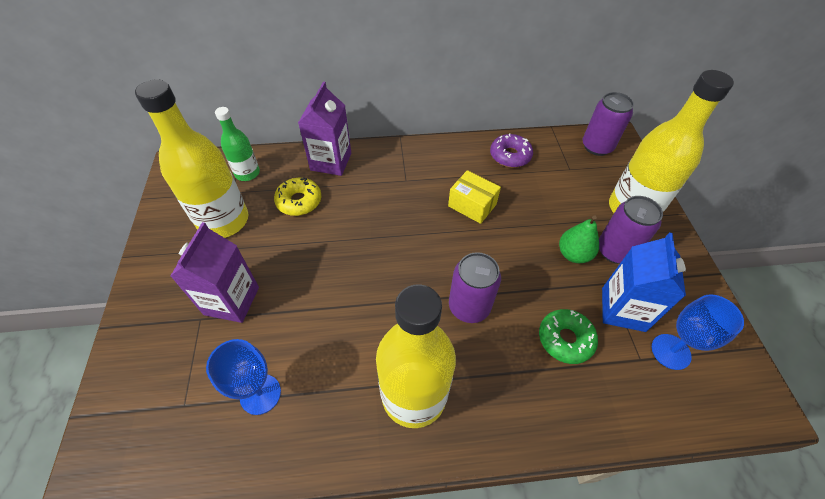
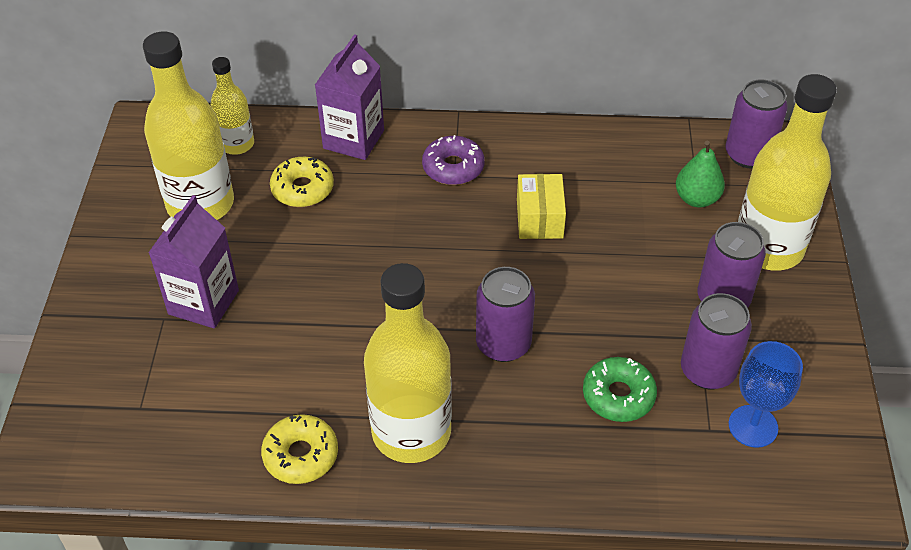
camera: 10 degrees right, 5 degrees down
(247, 173) = (237, 144): green bottle -> yellow bottle
(260, 394) = (229, 407): blue goblet -> none
(326, 432) = (301, 455): none -> yellow donut
(472, 205) = (539, 218): yellow box -> yellow box turned 45 degrees clockwise
(510, 156) = (613, 155): purple donut -> purple donut (453, 167)
(573, 254) = (663, 297): green pear -> green pear (696, 199)
(623, 309) = (707, 371): blue carton -> purple can

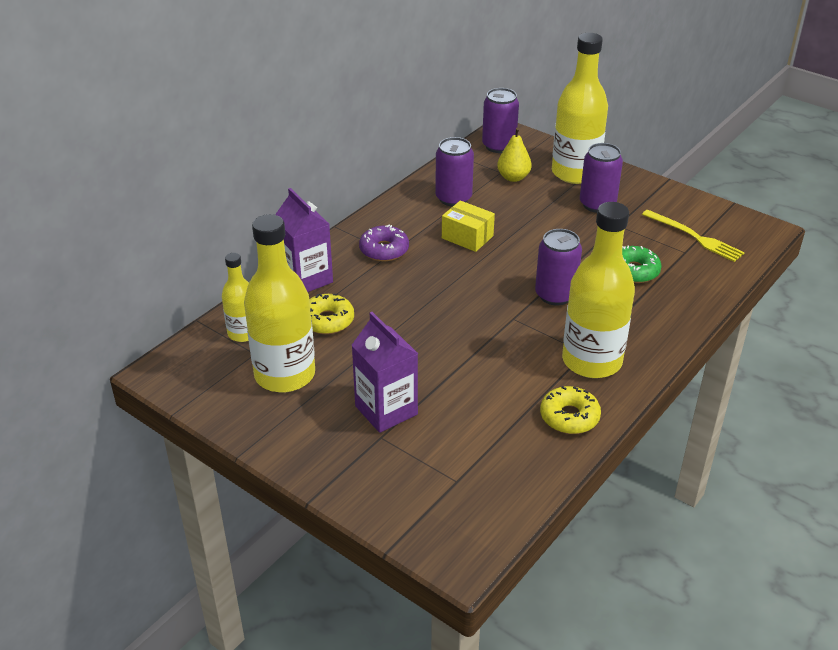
camera: 55 degrees left, 10 degrees down
(696, 199) = (513, 177): green pear -> yellow pear
(707, 371) = (643, 233): purple can -> purple can (453, 198)
(753, 426) = (694, 237): blue goblet -> yellow fork

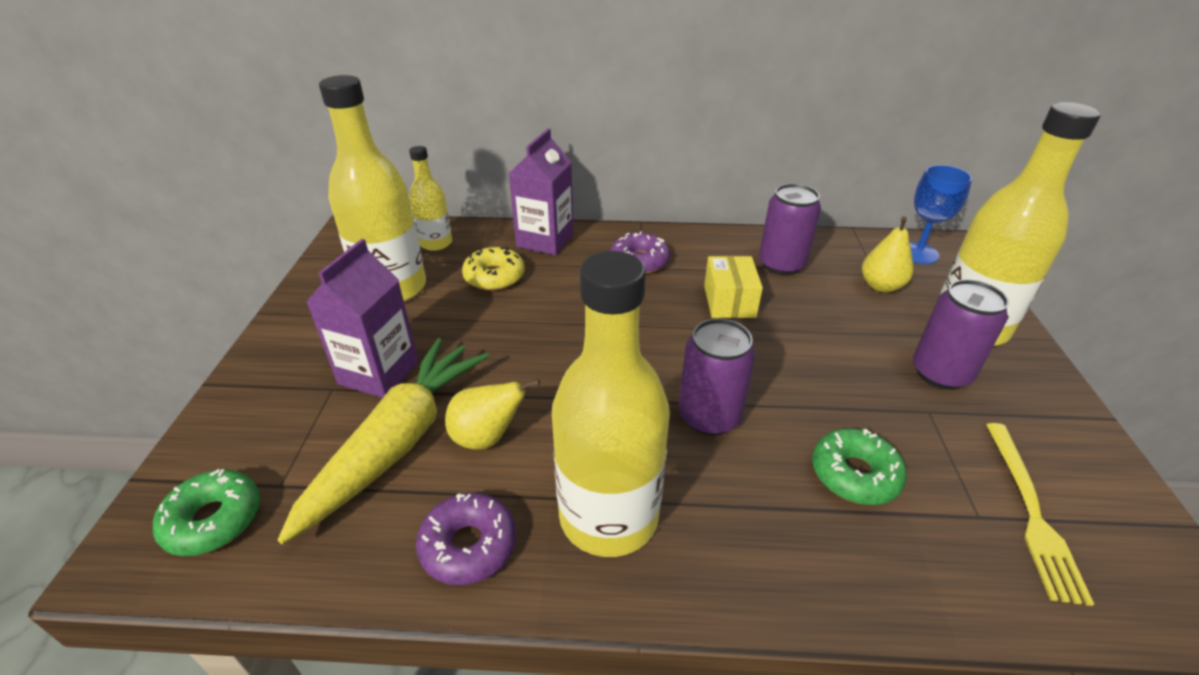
camera: 55 degrees right, 0 degrees up
(462, 515) = (213, 520): none -> green donut
(464, 420) = (399, 441): none -> yellow carrot
(494, 383) = (487, 437): none -> yellow pear
(498, 146) = (918, 253): purple can -> blue goblet
(569, 417) = (468, 546): yellow donut -> purple donut

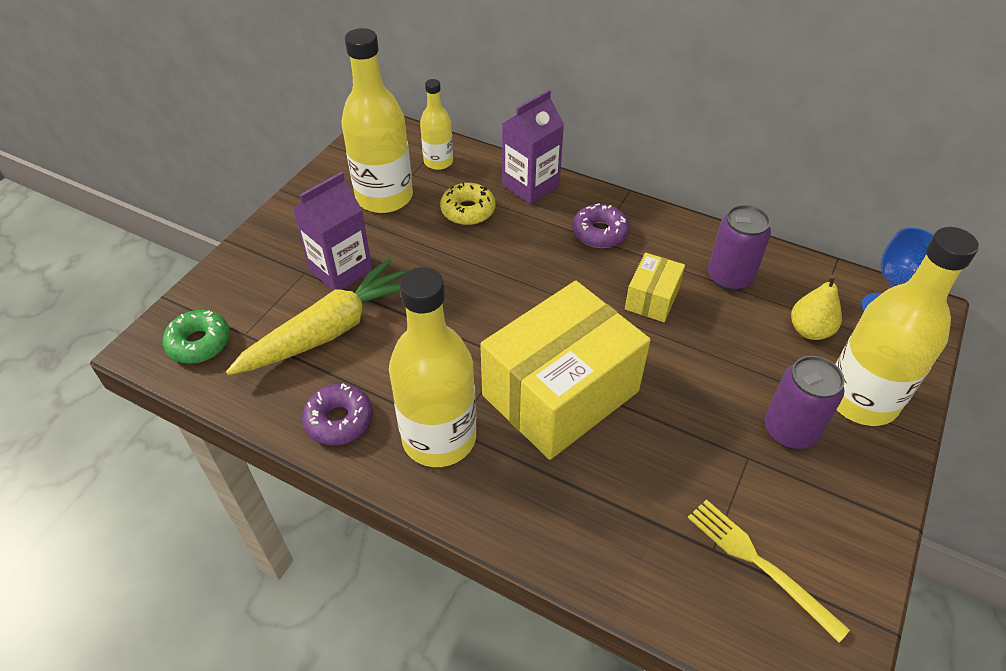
camera: 25 degrees right, 10 degrees up
(487, 437) = (389, 349): yellow pear -> none
(709, 416) = (560, 393): purple can -> yellow box
(854, 474) = (640, 480): green donut -> none
(1031, 512) = (759, 564): yellow fork -> yellow fork turned 105 degrees clockwise

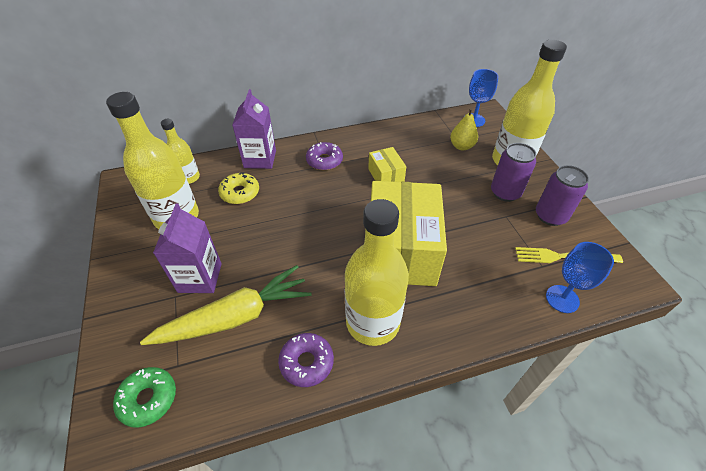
camera: 45 degrees left, 0 degrees up
(330, 330) = (236, 317): yellow carrot -> yellow carrot turned 60 degrees clockwise
(684, 603) = (562, 299): none -> blue goblet
(729, 277) = (405, 144): purple can -> purple can (550, 216)

